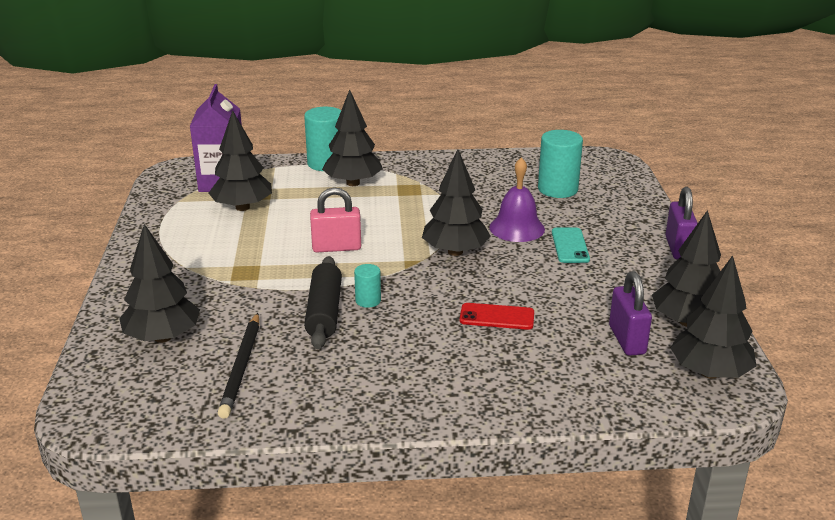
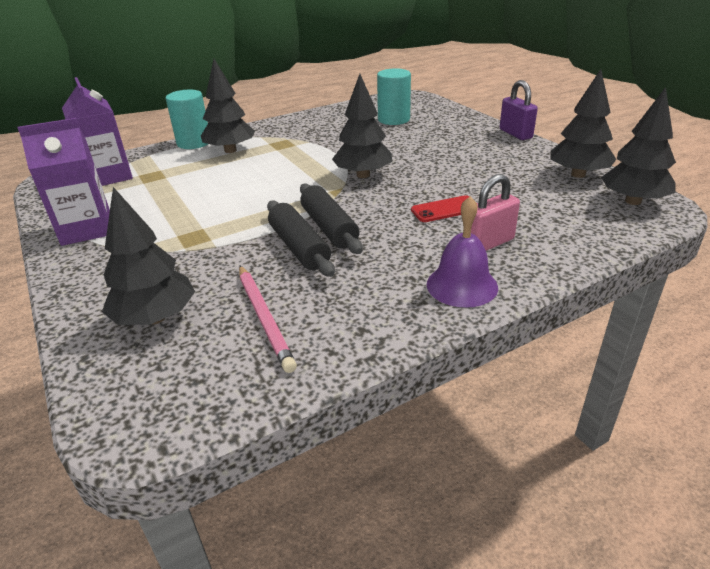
camera: 25 degrees left, 5 degrees up
(168, 235) = (87, 229): none -> purple carton
(241, 367) = (264, 318): black pencil -> pink pencil
(242, 207) = (145, 190): black tree -> none
(336, 247) = (261, 197): pink padlock -> pink padlock (488, 243)
(368, 301) = (329, 228): turquoise cylinder -> black rolling pin
(517, 228) = (392, 149): purple bell -> purple bell (462, 285)
(570, 246) = (443, 150): turquoise phone -> none
(627, 340) = (554, 197): purple padlock -> none

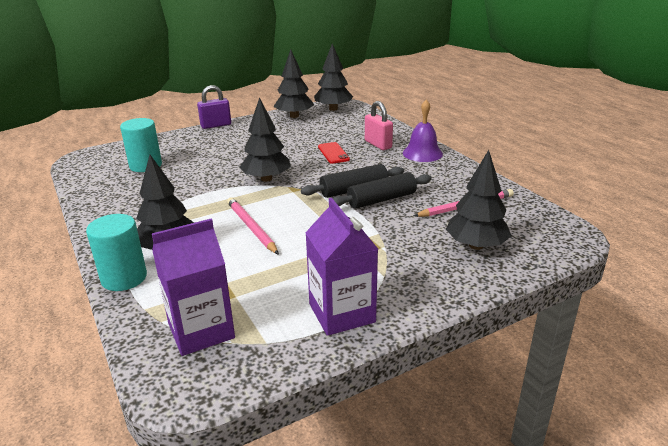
camera: 90 degrees left, 5 degrees down
(254, 178) = (251, 227): none -> pink pencil

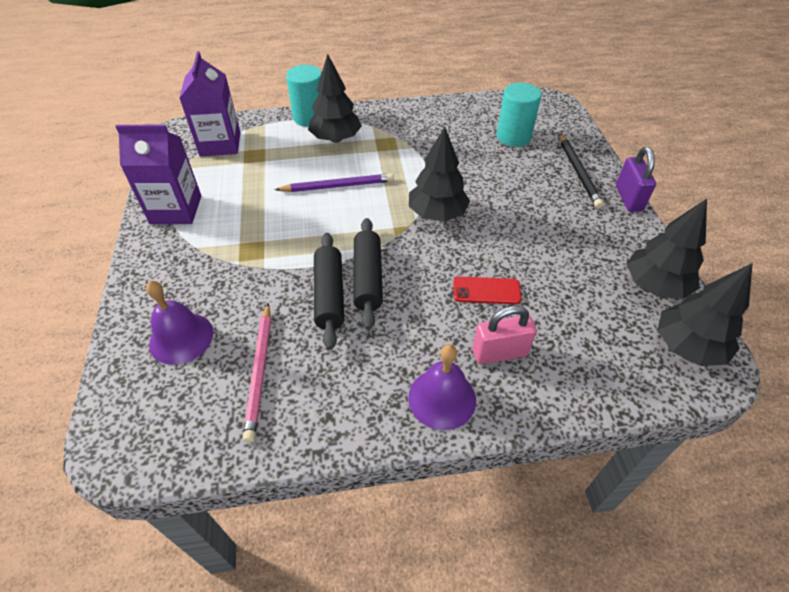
camera: 110 degrees right, 20 degrees up
(190, 140) = (578, 172): none -> black pencil
(251, 227) = (337, 186): pink pencil -> purple pencil
(476, 245) = (181, 338): black tree -> purple bell

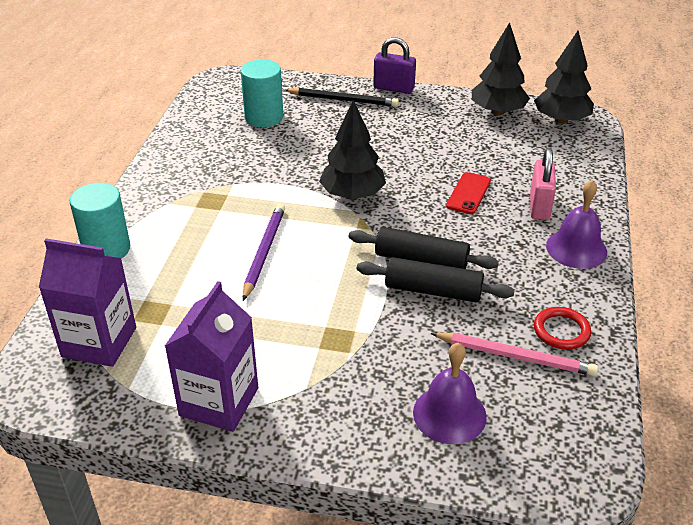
camera: 70 degrees left, 10 degrees down
(305, 403) = (561, 331): none -> red ring
(336, 139) = (171, 236): black tree -> none

